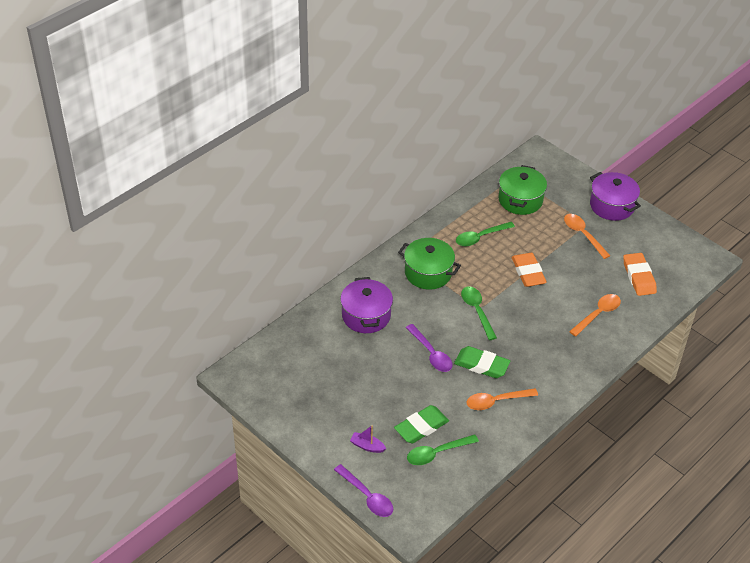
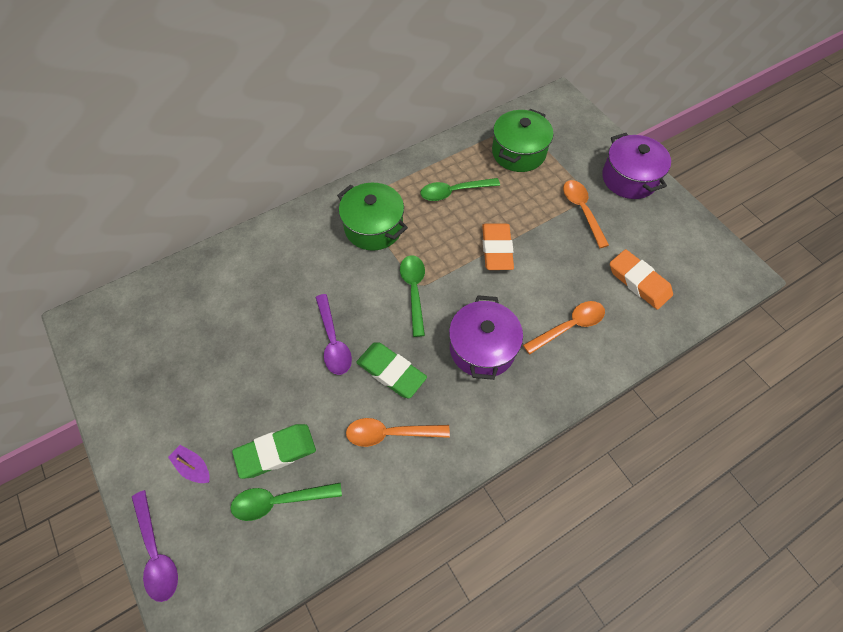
camera: 15 degrees right, 15 degrees up
(366, 315) = (276, 271): purple pot -> purple pot (482, 348)
(638, 277) = (638, 282): orange eraser -> orange eraser turned 45 degrees counterclockwise

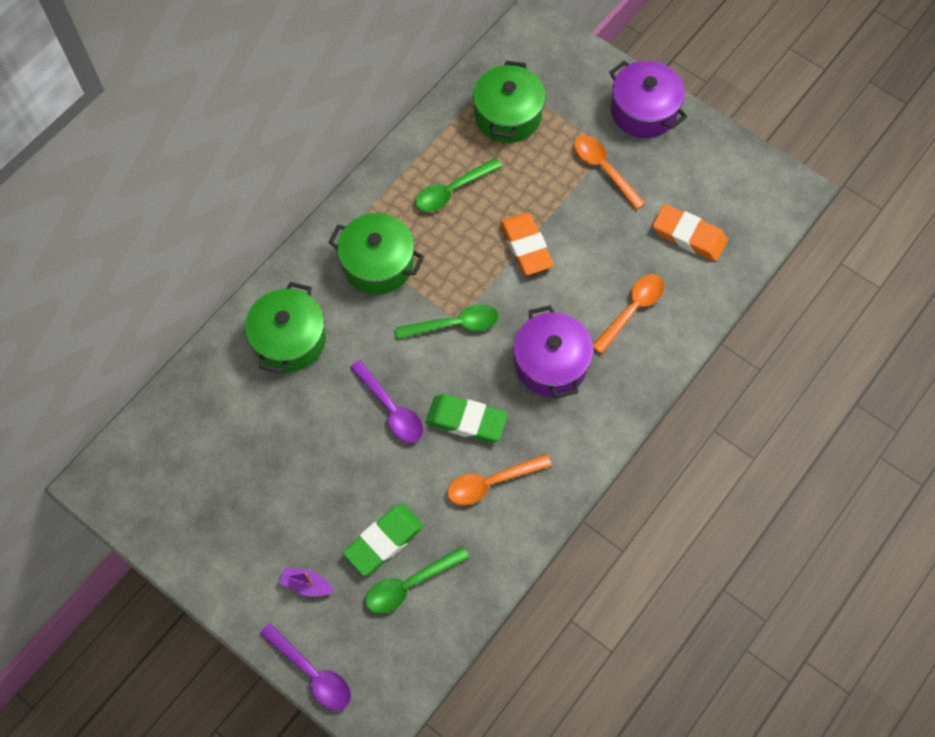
camera: 20 degrees left, 5 degrees up
(280, 261) = (289, 340): none -> green pot
(414, 291) = (454, 325): green spoon -> green spoon turned 105 degrees clockwise

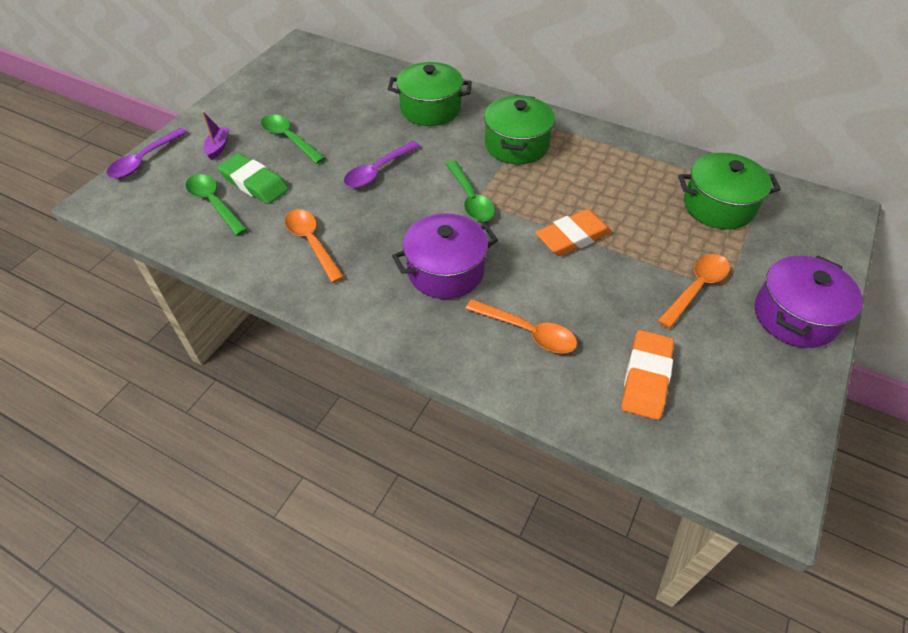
camera: 80 degrees right, 15 degrees down
(452, 190) = (612, 179): green spoon -> green spoon (289, 139)
(466, 420) = (373, 218): green eraser -> none

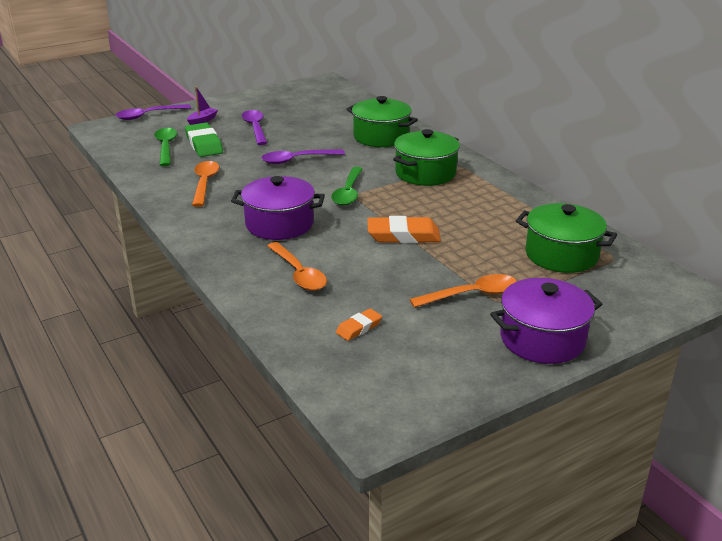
camera: 30 degrees right, 20 degrees down
(289, 139) = (255, 128): green spoon -> purple spoon
(646, 378) = (359, 327): orange eraser -> orange eraser, size x0.55

